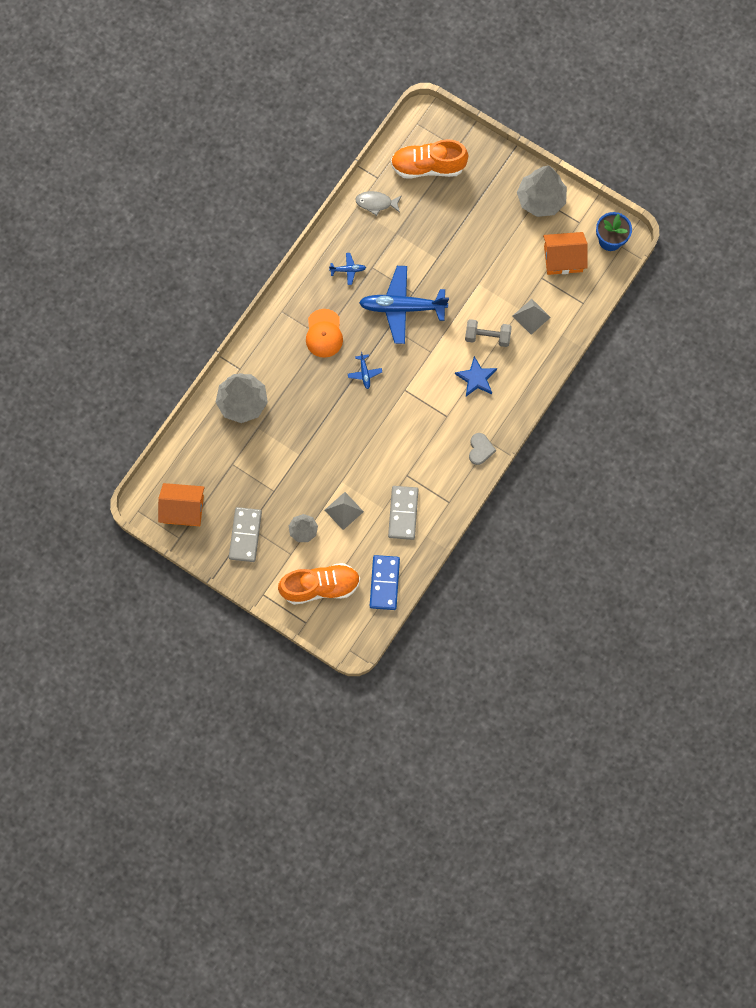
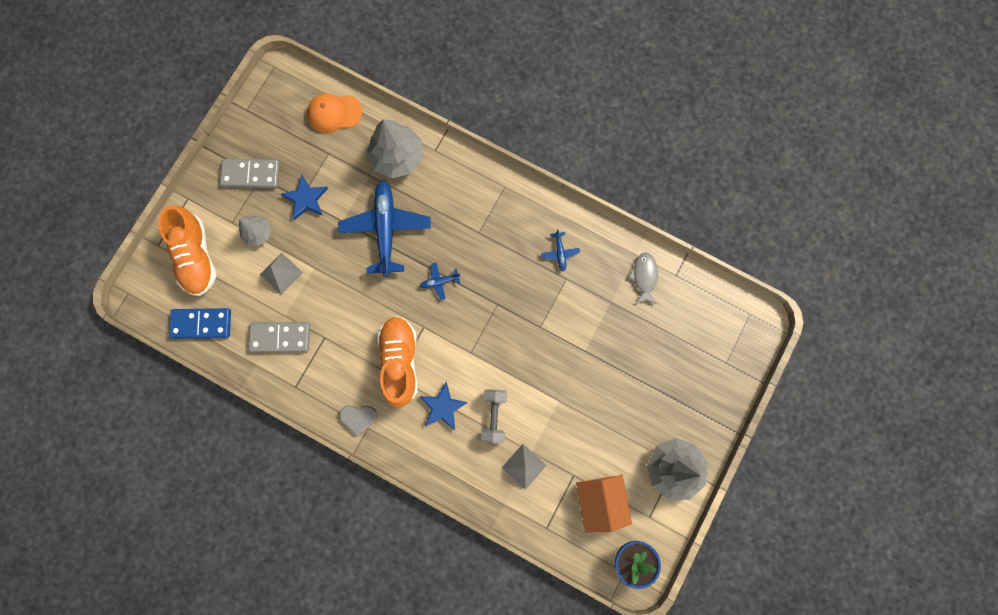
camera: 85 degrees right, 5 degrees up
(183, 509) = (277, 110): orange house -> none
(275, 486) = (306, 199): none -> blue star
(324, 333) = (482, 234): orange cap -> orange cap (334, 113)
(402, 307) = (521, 316): blue plane -> blue plane (386, 229)
(428, 167) = (697, 331): orange shoe -> orange shoe (400, 361)

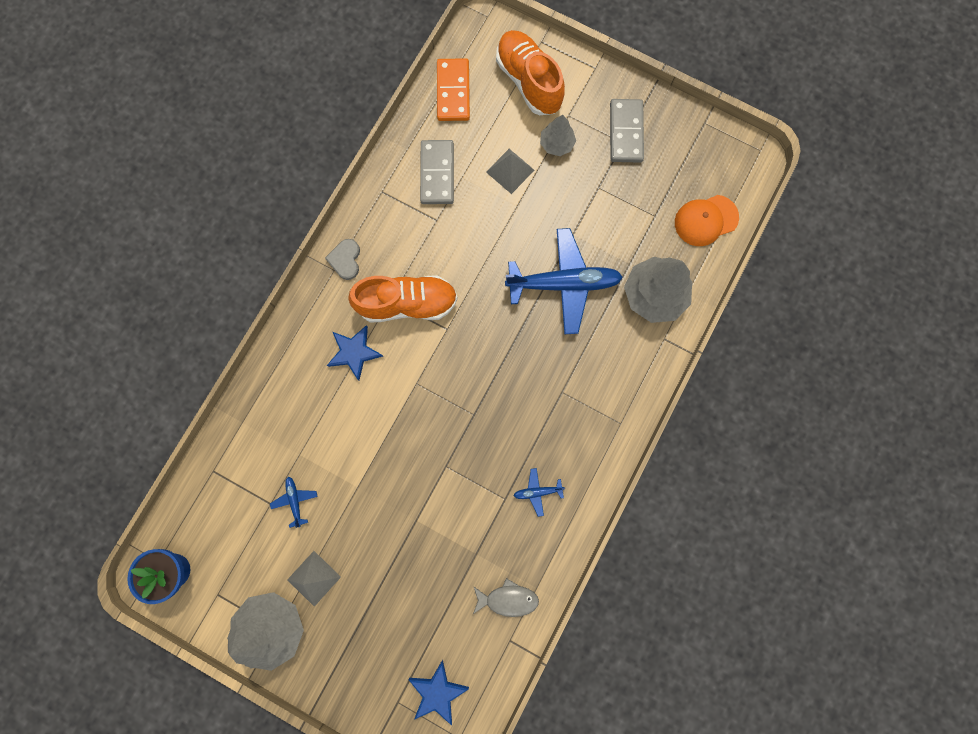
camera: 90 degrees right, 0 degrees up
(196, 256) = (528, 82): orange shoe -> orange shoe turned 75 degrees clockwise
(201, 323) = (453, 92): blue domino -> orange domino
(306, 199) = (598, 193): blue star -> blue star (437, 692)
(334, 113) = (705, 220): orange cap -> orange cap turned 105 degrees counterclockwise
(439, 282) = (501, 347): blue plane -> blue plane (295, 500)
(494, 416) = (342, 411): grey dumbbell -> none
(524, 466) = (283, 445): grey pyramid -> grey pyramid (314, 578)
(600, 500) = (240, 535): orange house -> none

